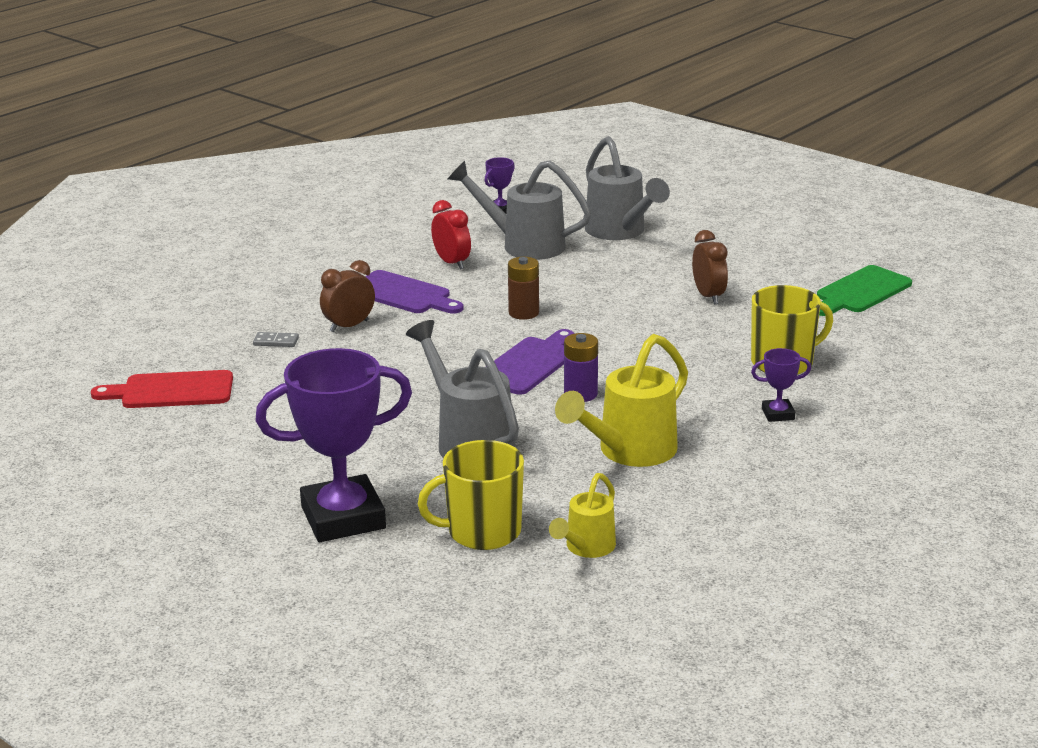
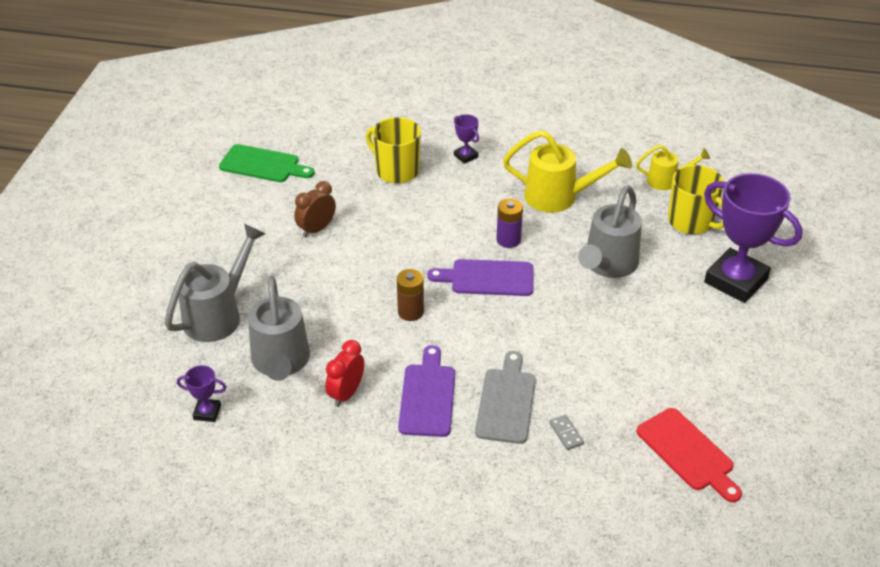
camera: 120 degrees left, 15 degrees up
(349, 326) = (506, 402): brown clock -> grey cutting board

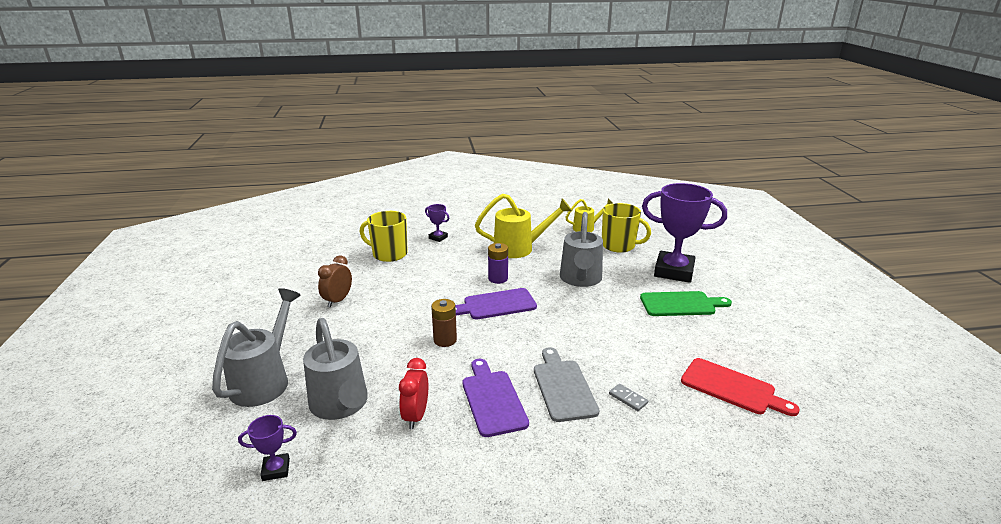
camera: 20 degrees left, 15 degrees down
(263, 165) = (276, 268): green cutting board -> green cutting board (681, 304)

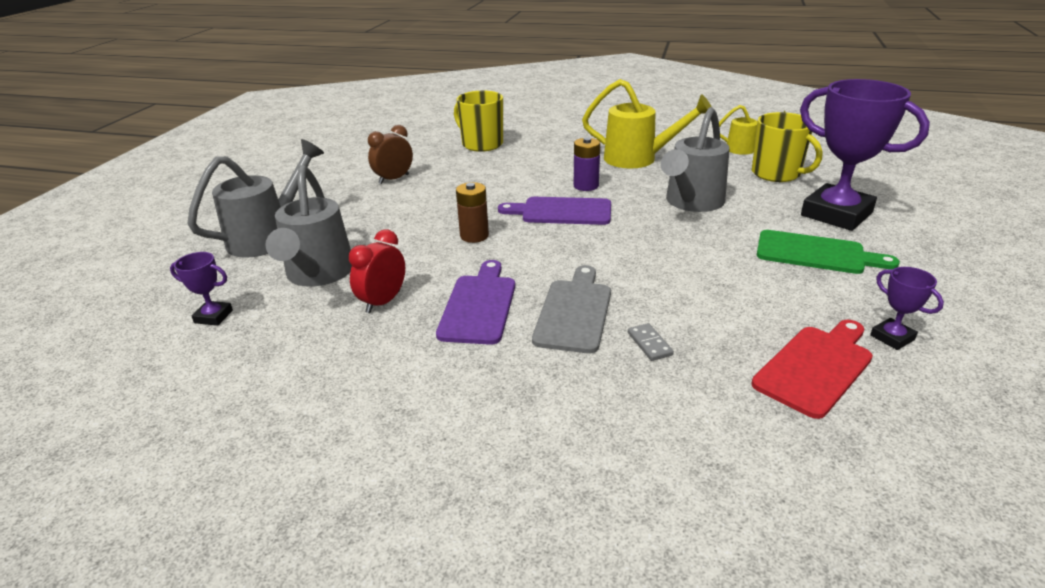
camera: 25 degrees right, 5 degrees up
(438, 238) = (549, 136): purple trophy -> purple trophy (892, 337)
(732, 388) = (816, 367): red cutting board -> red cutting board turned 105 degrees counterclockwise

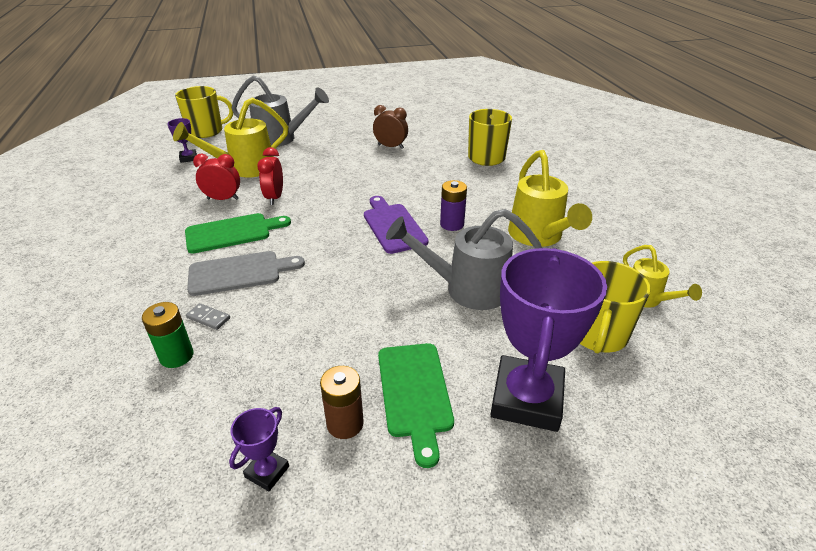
camera: 60 degrees right, 5 degrees up
(140, 290) = (206, 131): none -> yellow mug
(318, 275) = (245, 169): grey watering can -> yellow watering can
(425, 265) = (275, 198): none -> red clock
(474, 236) = (327, 202): brown battery -> brown battery (345, 423)
(479, 305) = (232, 233): purple cutting board -> green cutting board
(649, 344) = (208, 318): grey domino -> grey domino turned 75 degrees clockwise
(708, 373) = (176, 356): none -> green battery
(816, 367) = (200, 419): red cutting board -> none

